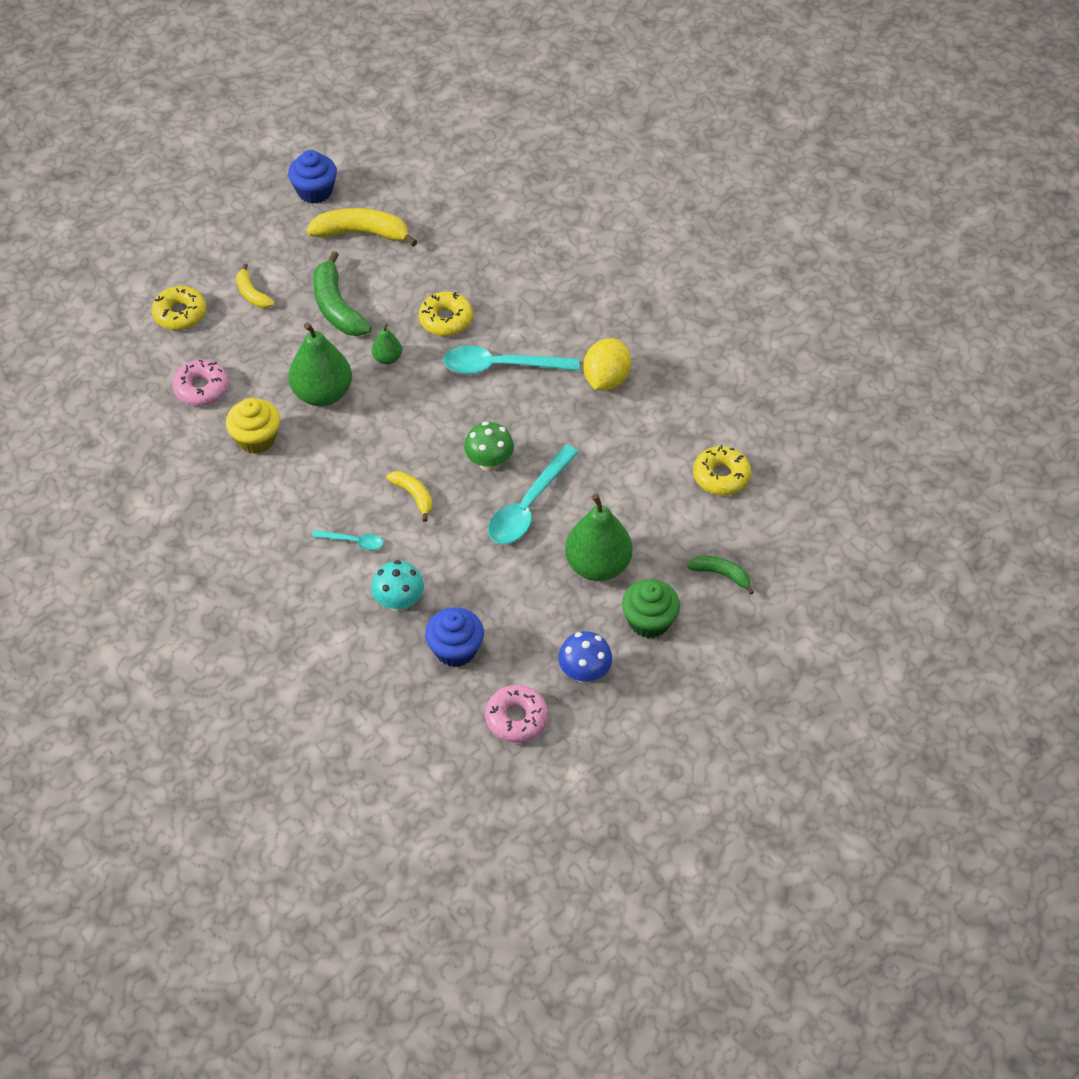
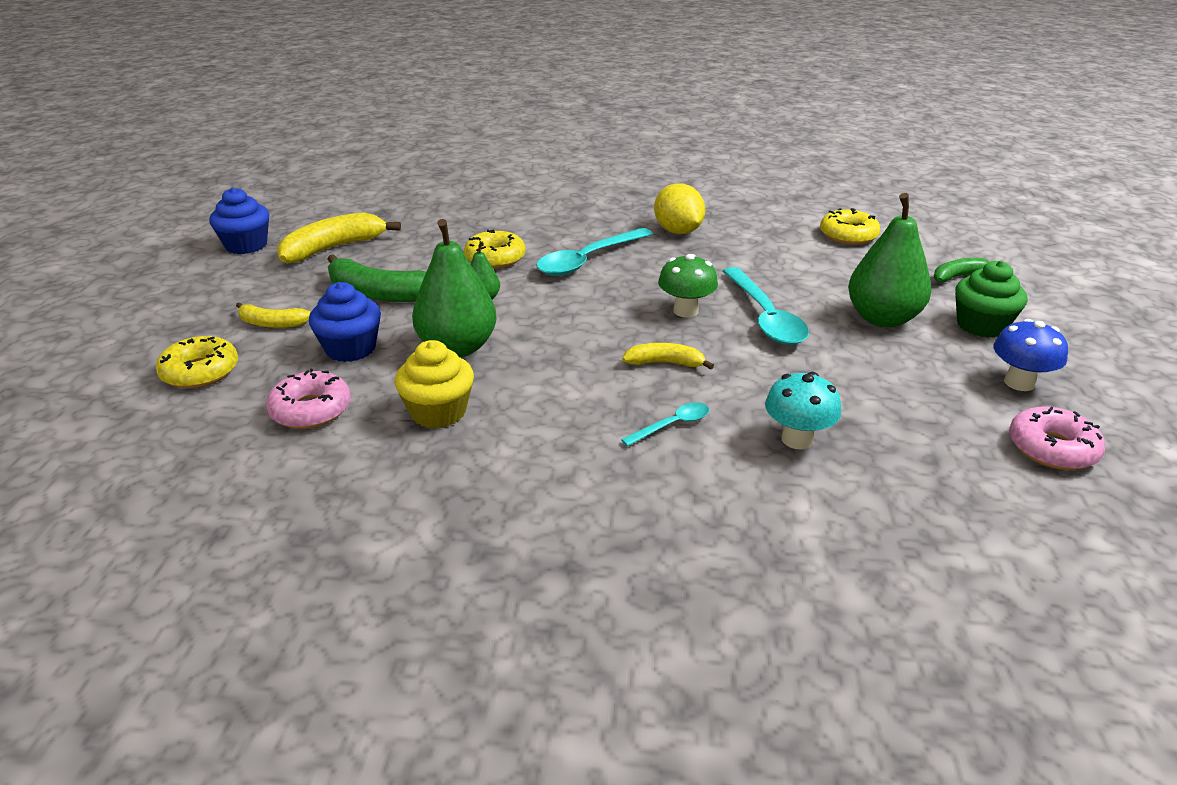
camera: 45 degrees left, 20 degrees down
(455, 649) = (908, 438): blue cupcake -> blue cupcake (351, 349)

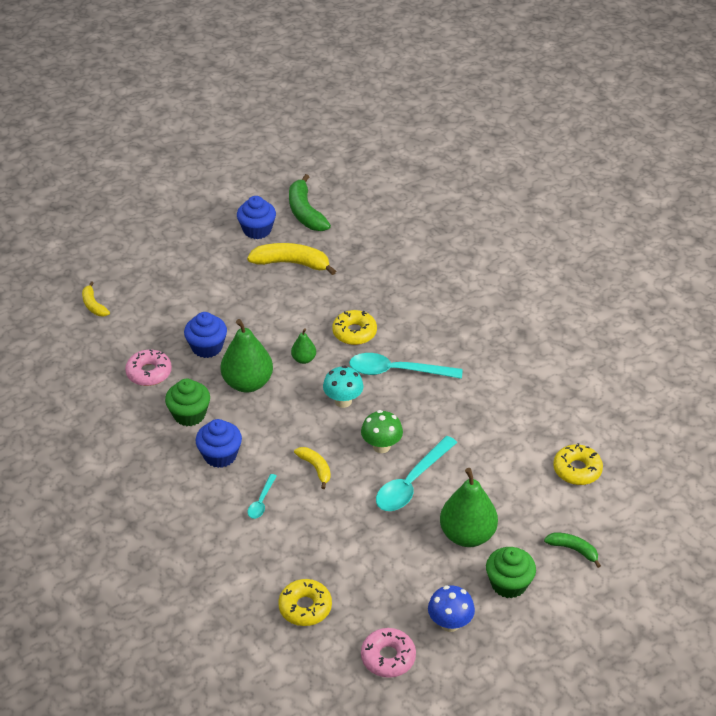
camera: 50 degrees right, 10 degrees up
(200, 372) = (138, 315): yellow donut -> yellow donut (305, 607)
(272, 323) = (198, 303): yellow banana -> yellow banana (93, 305)
(379, 293) = (266, 317): green banana -> green banana (305, 212)
(438, 412) = (189, 415): yellow cupcake -> green cupcake
(547, 421) = (220, 455): none -> blue cupcake
(672, 425) = (261, 501): turquoise spoon -> turquoise spoon turned 90 degrees clockwise
(678, 231) = (484, 387): yellow lemon -> none
(797, 439) = (295, 553): turquoise mushroom -> turquoise mushroom (343, 401)

